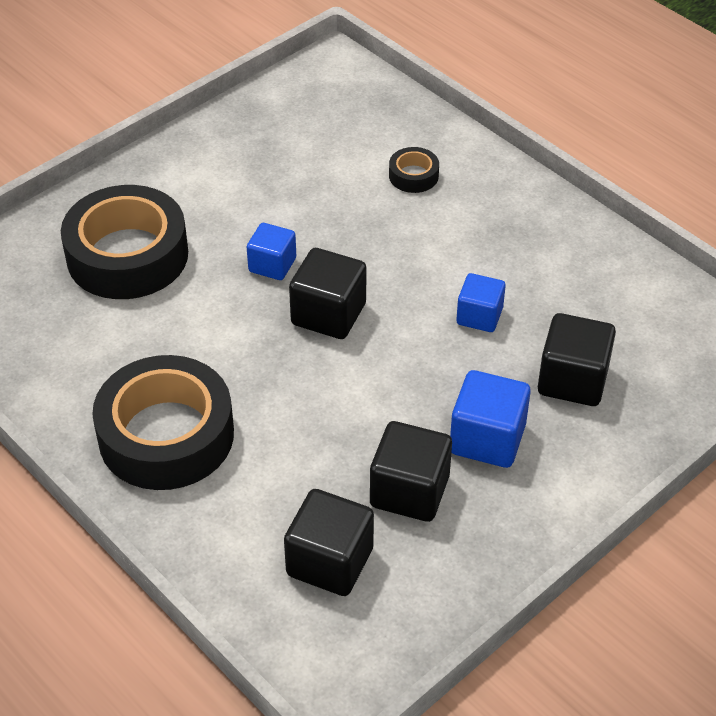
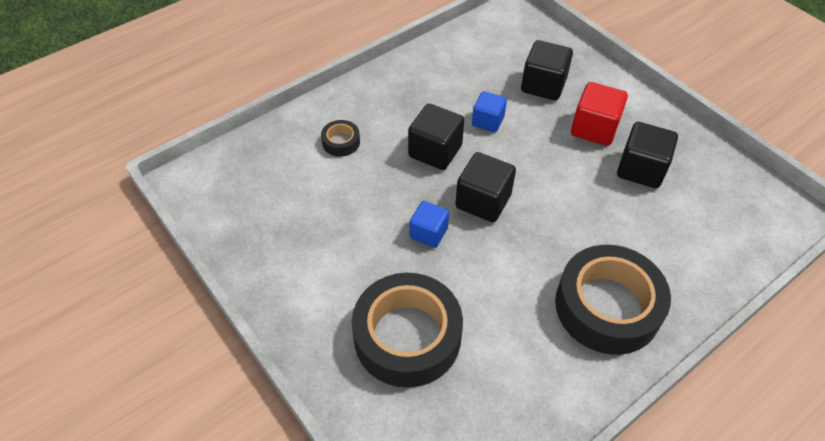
camera: 85 degrees left, 5 degrees up
(330, 562) = (704, 213): black cube -> black cube (435, 151)
(487, 439) = (594, 128): blue cube -> red cube

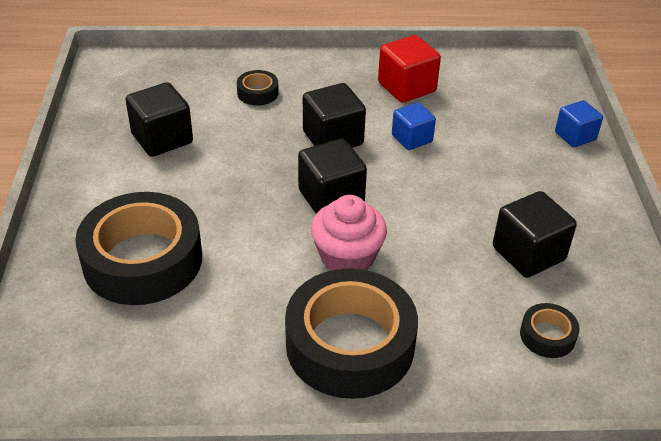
camera: 35 degrees right, 10 degrees down
(428, 233) = (252, 196): blue cube -> blue cube (575, 136)
(540, 242) = (347, 257): none -> pink cupcake
(543, 85) = (506, 135): black cube -> black cube (162, 139)
(594, 128) = (518, 195): red cube -> red cube (406, 87)
(705, 222) = (547, 336): none -> black tape

